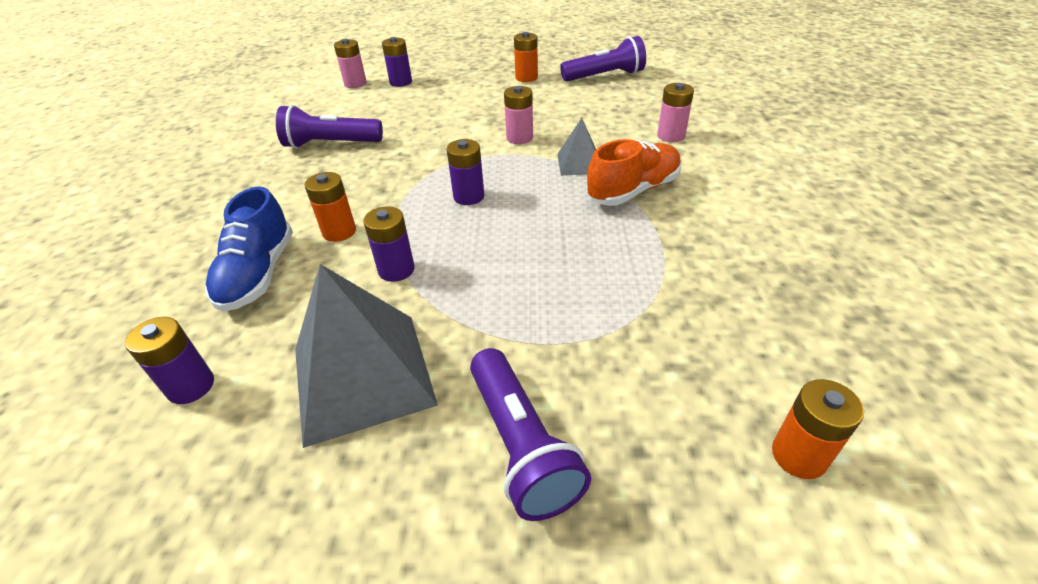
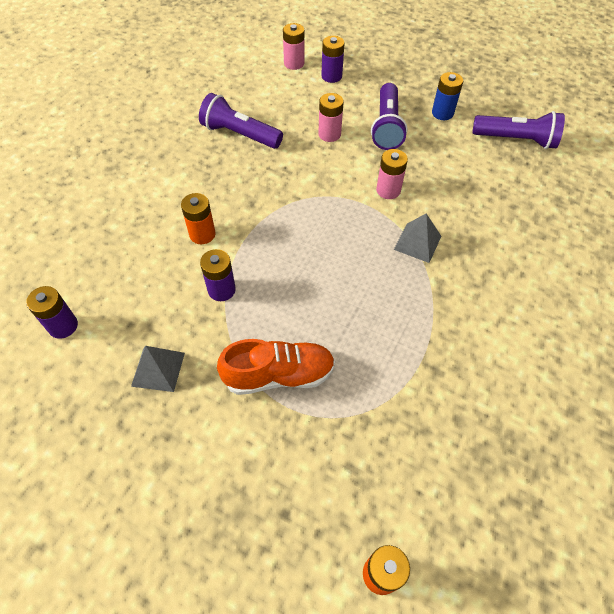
camera: 25 degrees right, 15 degrees up
(258, 274) = (135, 250): blue shoe -> none
(362, 375) = (158, 369): grey pyramid -> grey pyramid, size x0.51
(469, 196) = (309, 240): purple battery -> none
(521, 445) = (220, 470): purple flashlight -> purple flashlight (387, 127)
(526, 78) = (442, 113): orange battery -> blue battery
(633, 190) = (440, 293): orange shoe -> orange shoe (279, 375)
(671, 136) = (519, 244): pink battery -> pink battery (329, 134)

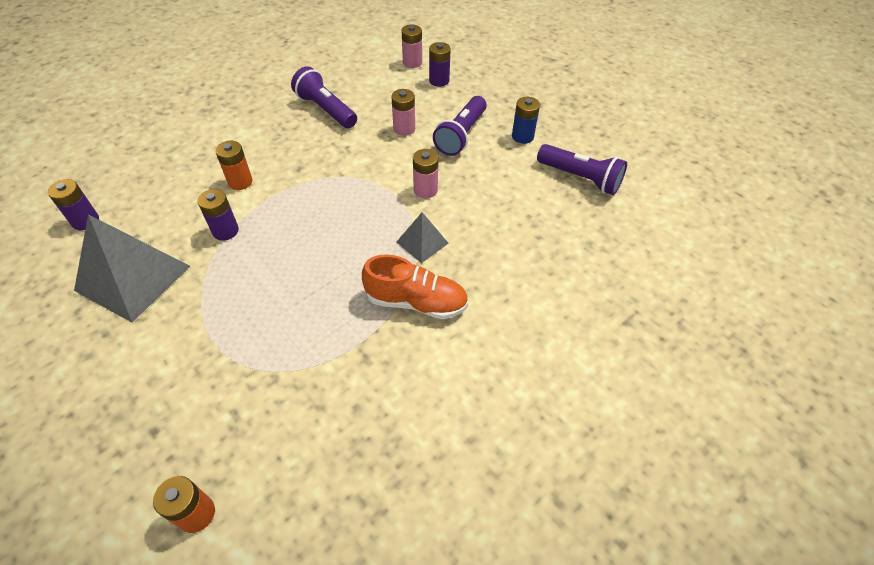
camera: 20 degrees right, 5 degrees down
(158, 369) = (133, 278): grey pyramid -> grey pyramid, size x1.97
(279, 375) = (225, 315): orange shoe -> orange shoe (416, 302)

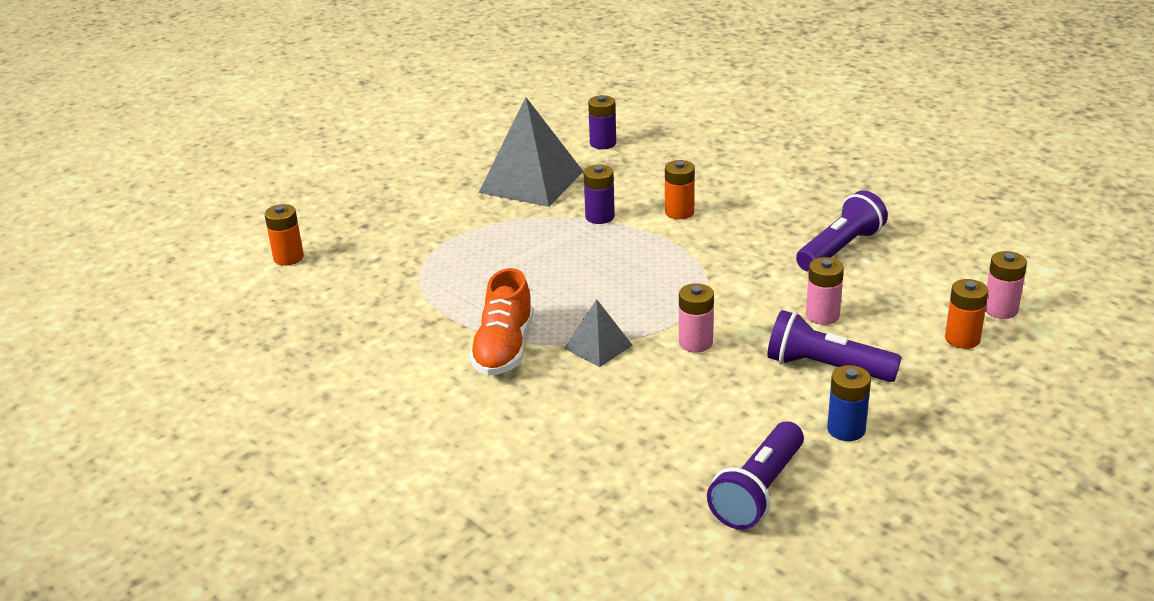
camera: 90 degrees right, 20 degrees down
(439, 81) = (962, 339): purple battery -> orange battery

